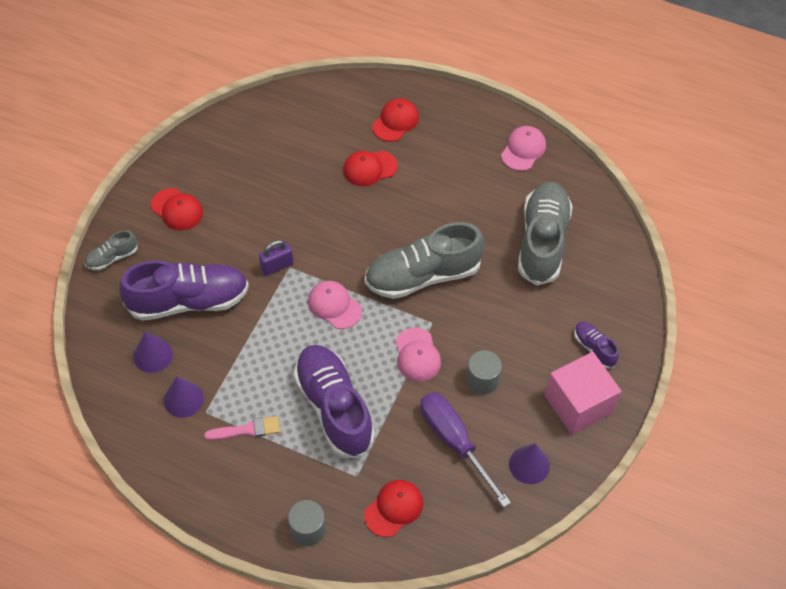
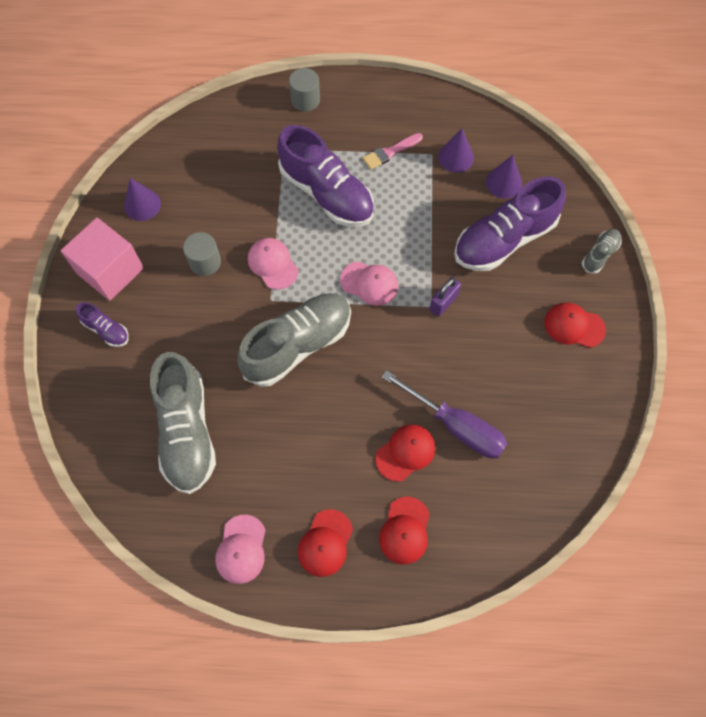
camera: 160 degrees right, 10 degrees up
(394, 508) = (244, 135): red cap -> red cap (325, 543)
(454, 441) = (212, 201): purple screwdriver -> purple screwdriver (456, 426)

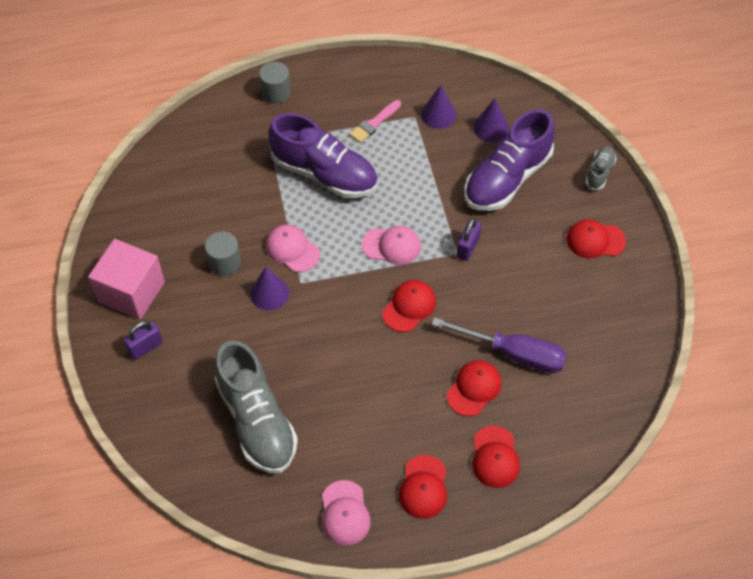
camera: 15 degrees left, 10 degrees down
(106, 330) = (145, 347): purple shoe -> purple padlock
(142, 205) = (144, 224): purple cone -> purple cone (269, 293)
(298, 345) = (340, 317): grey shoe -> none
(367, 350) = (409, 307): none -> red cap

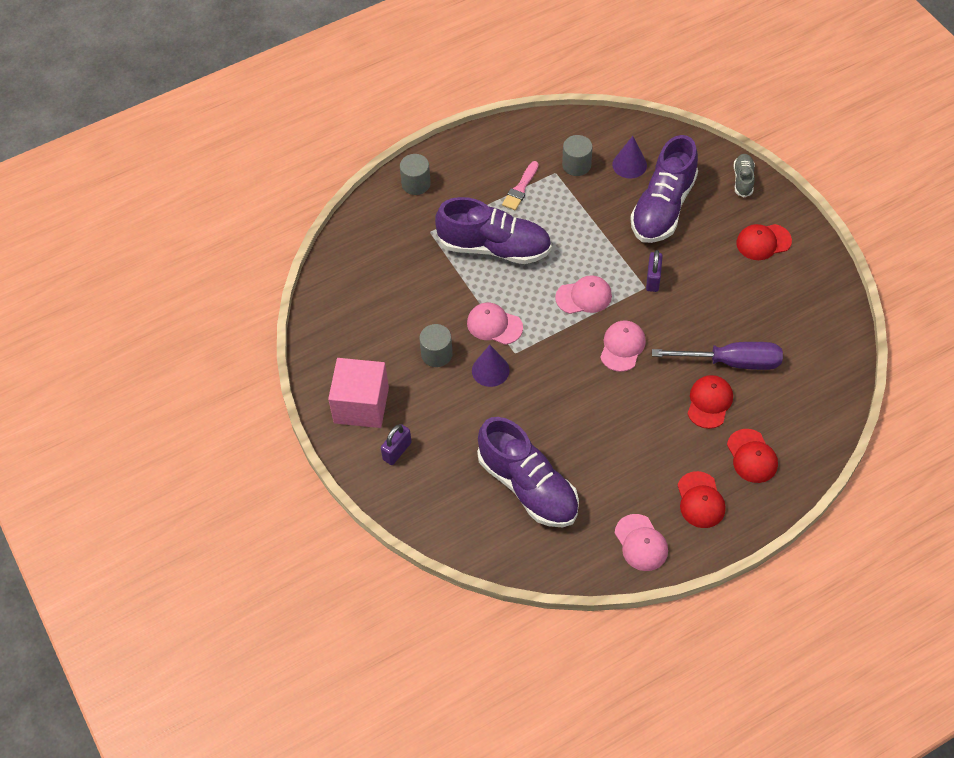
camera: 15 degrees left, 0 degrees up
(257, 420) = (528, 486): grey shoe -> purple shoe
(409, 307) = (622, 347): red cap -> pink cap
(438, 114) = (576, 165): purple cone -> grey cylinder

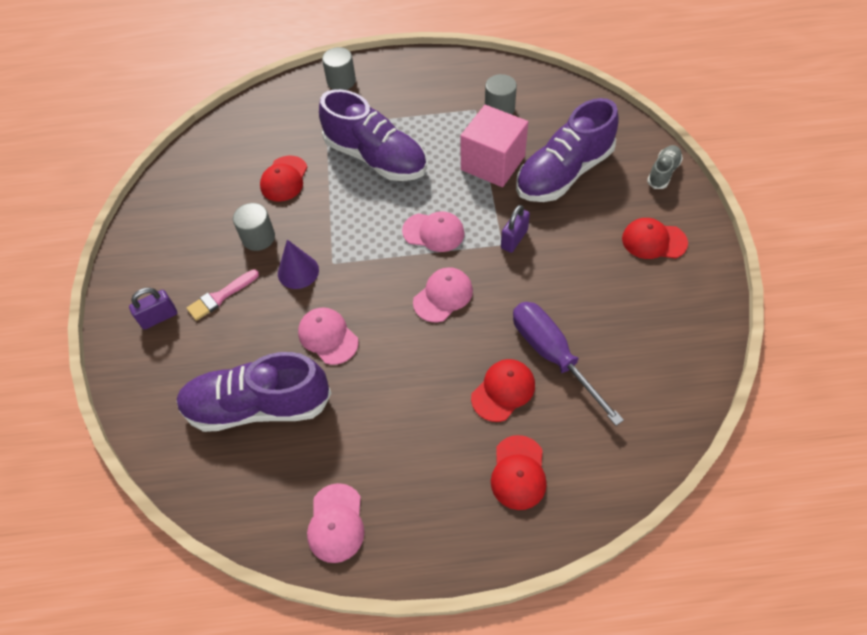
camera: 25 degrees right, 0 degrees up
(361, 405) = (158, 260): pink cube -> pink cube (493, 163)
(494, 325) = (330, 229): pink cap -> pink cap (328, 337)
(520, 188) = (433, 113): pink brush -> pink brush (221, 296)
(528, 486) = (258, 406): purple shoe -> purple shoe turned 105 degrees clockwise
(629, 165) = (552, 124): purple cone -> none
(700, 500) = (431, 501): red cap -> red cap (284, 179)
(732, 362) = (552, 355): purple screwdriver -> purple screwdriver turned 150 degrees counterclockwise

